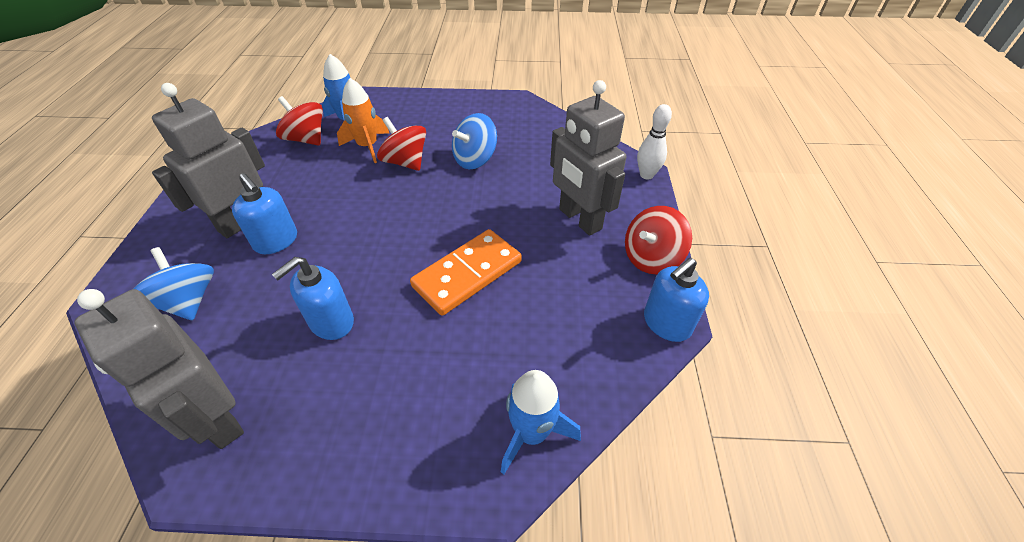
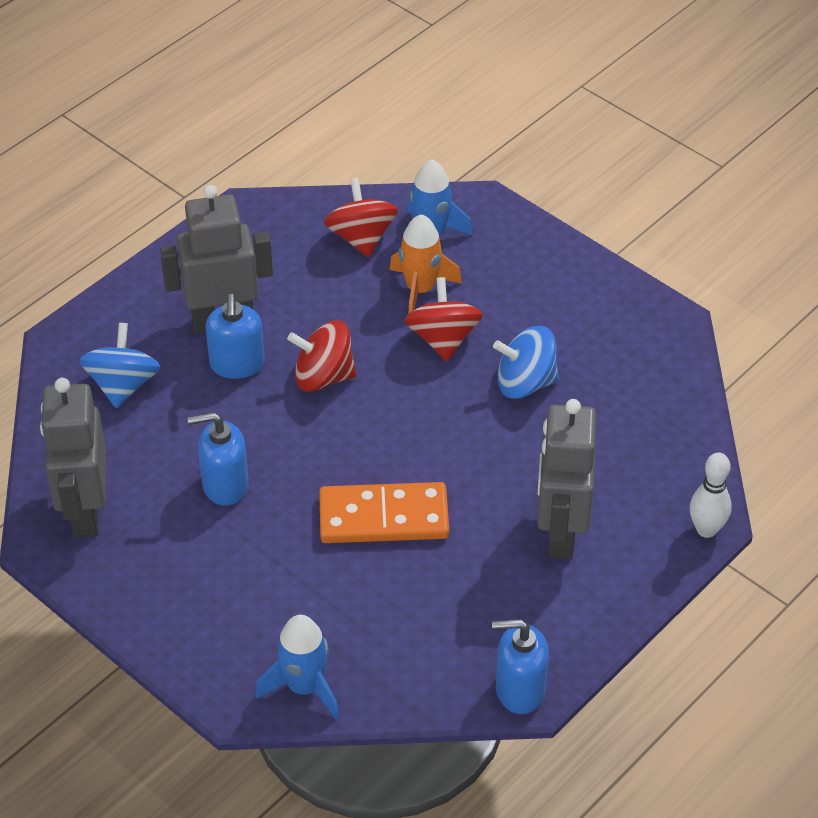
camera: 40 degrees right, 0 degrees up
(651, 258) = (585, 623): red spinning top -> red spinning top (323, 377)

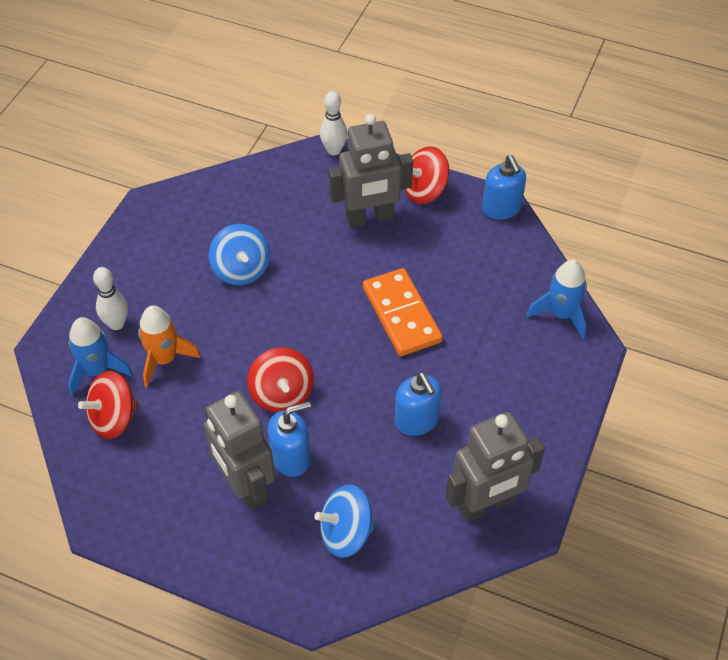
camera: 110 degrees left, 5 degrees up
(443, 339) = (214, 330): red spinning top -> red spinning top (424, 191)
(490, 260) = (116, 324): none -> white bowling pin

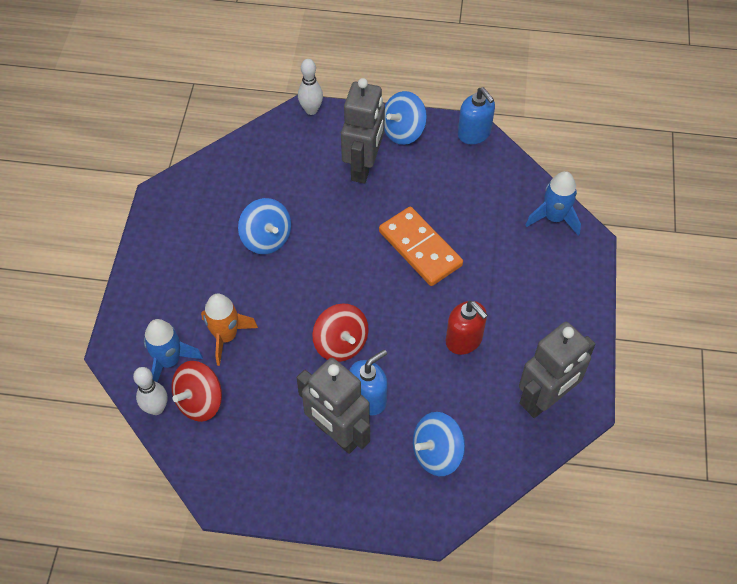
camera: 15 degrees left, 5 degrees up
(116, 324) = (171, 314): white bowling pin -> white bowling pin (156, 408)
(370, 218) = (364, 166): grey robot -> grey robot turned 45 degrees counterclockwise
(417, 420) = (464, 340): blue soap dispenser -> red soap dispenser
(424, 191) = (403, 131): red spinning top -> blue spinning top

